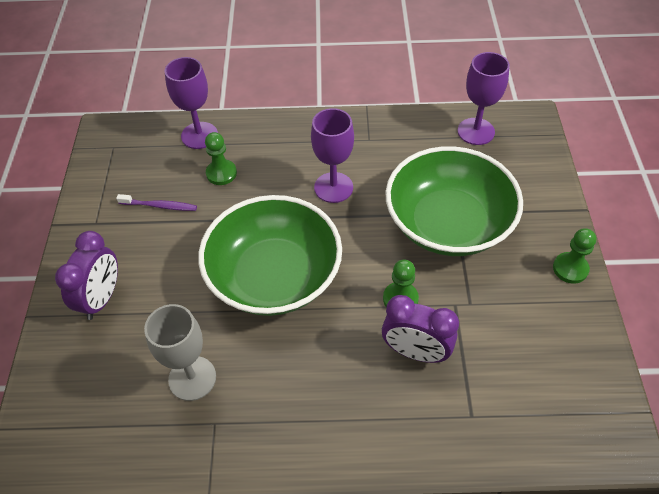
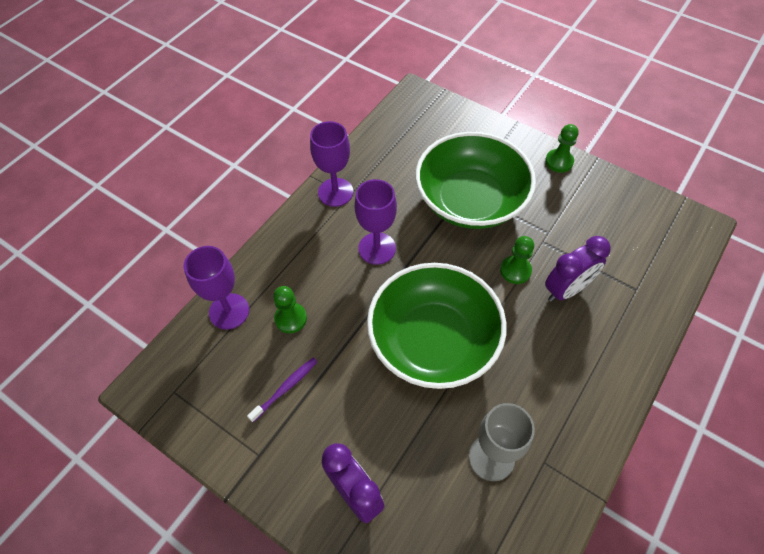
camera: 55 degrees left, 5 degrees up
(476, 131) = (400, 130): purple goblet -> purple goblet (335, 192)

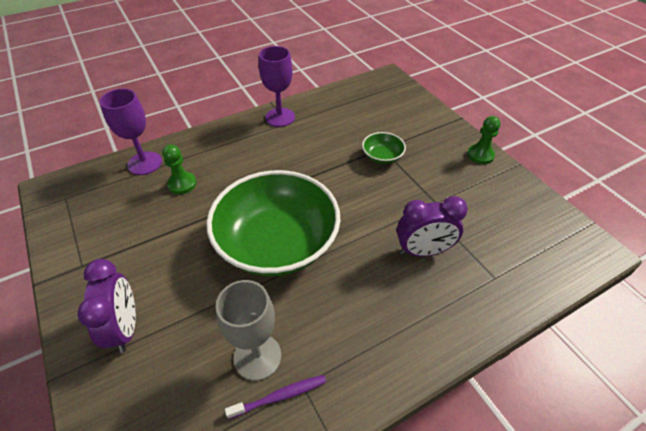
camera: 25 degrees right, 10 degrees down
(285, 388) = (139, 228): purple toothbrush -> purple toothbrush (279, 396)
(377, 248) = (282, 162): purple goblet -> none
(470, 200) = (382, 156): green bowl -> green bowl, size x0.41
(515, 270) = (385, 219): green pawn -> none

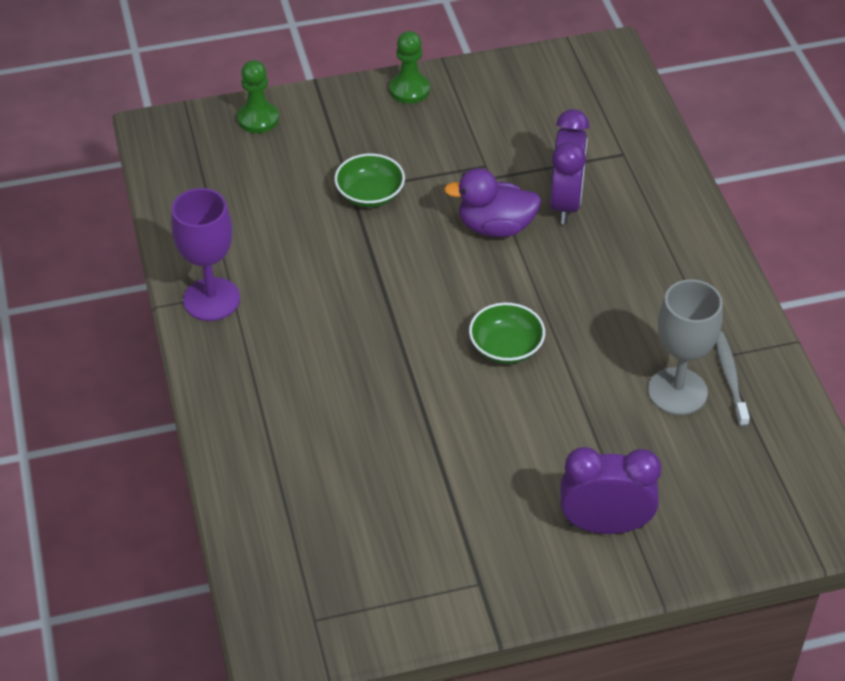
camera: 75 degrees left, 0 degrees up
(145, 163) = (263, 503): purple goblet -> none
(182, 184) = (340, 451): green pawn -> green pawn (258, 119)
(277, 243) = (506, 347): green bowl -> green bowl, size x0.41
(279, 396) = (730, 378): purple toothbrush -> grey toothbrush
(382, 217) = (495, 227): none -> purple duck

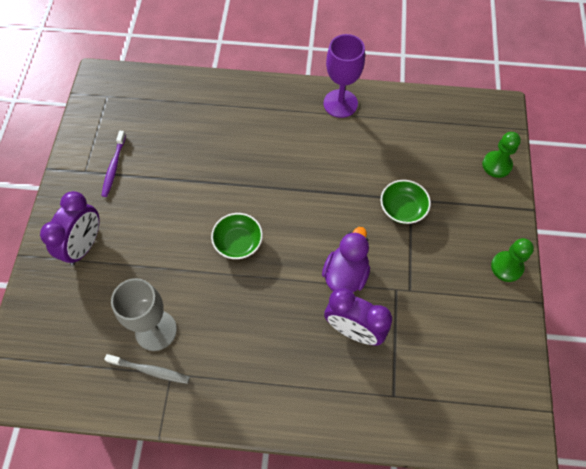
camera: 110 degrees right, 15 degrees up
(453, 545) = (114, 167): none -> purple toothbrush

